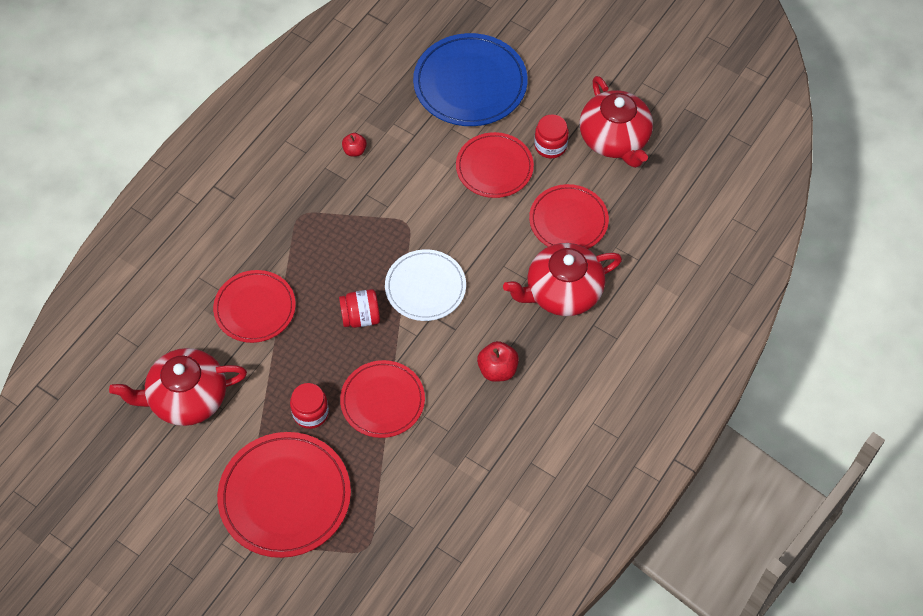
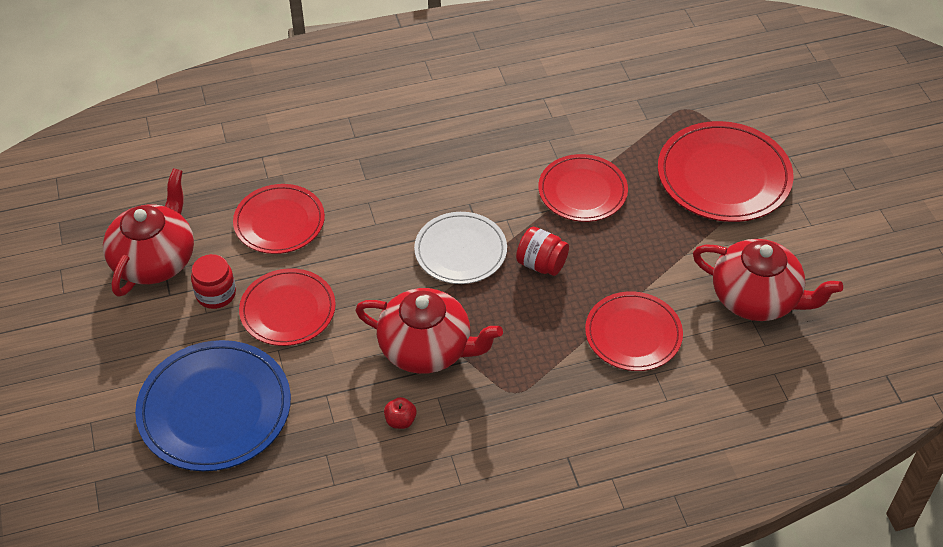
camera: 140 degrees left, 10 degrees down
(310, 413) = (652, 219): red jar -> none
(497, 369) = (465, 154): red apple -> none
(562, 292) = (351, 173): red teapot -> red teapot (427, 348)

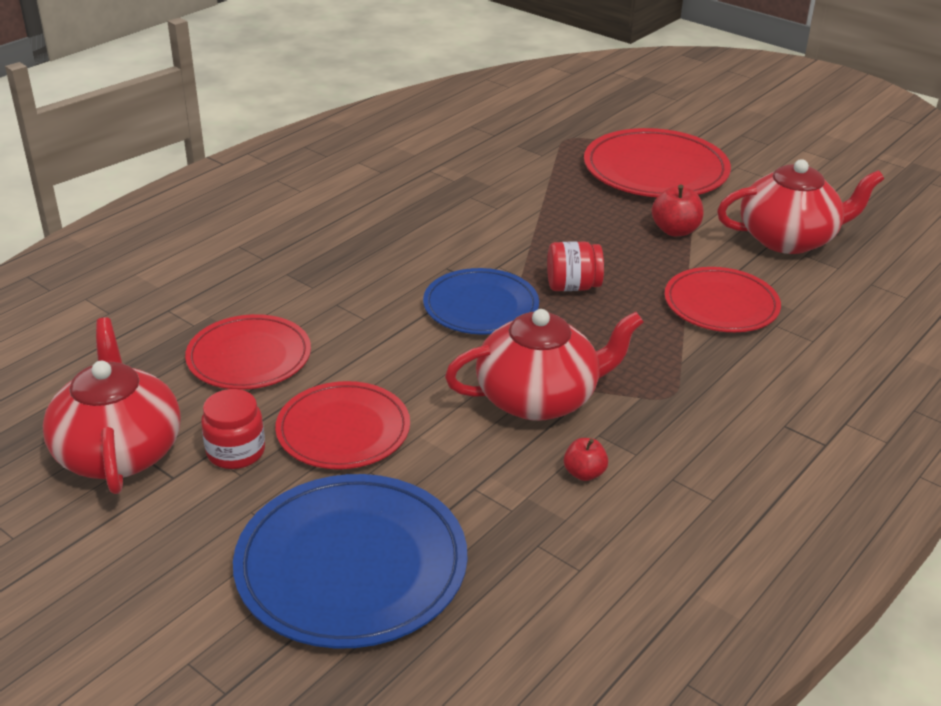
camera: 35 degrees left, 15 degrees down
(460, 251) = (481, 306): white plate -> blue plate
(582, 191) = (546, 221): red plate -> none
(673, 247) = (675, 230): none -> red apple

